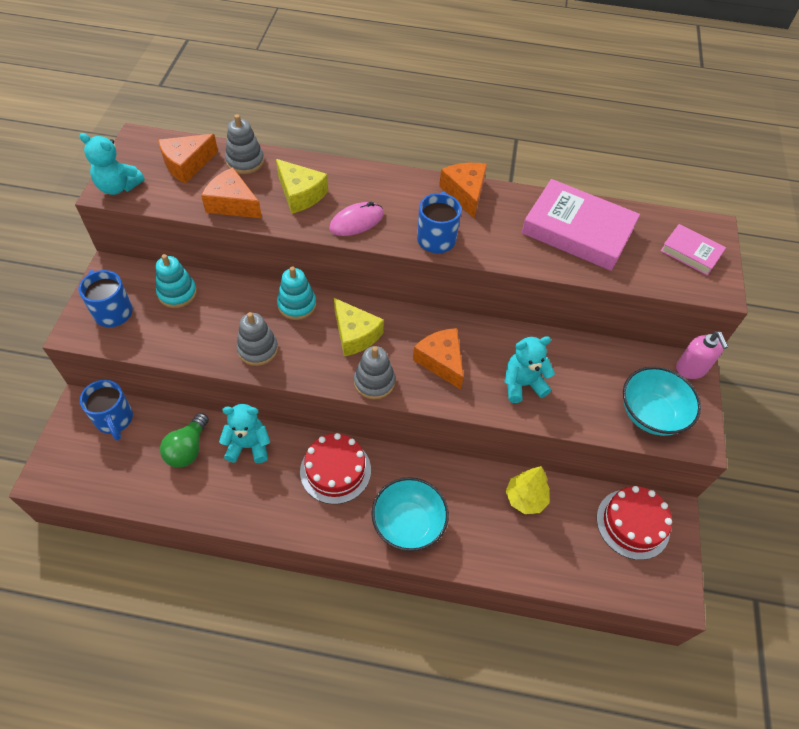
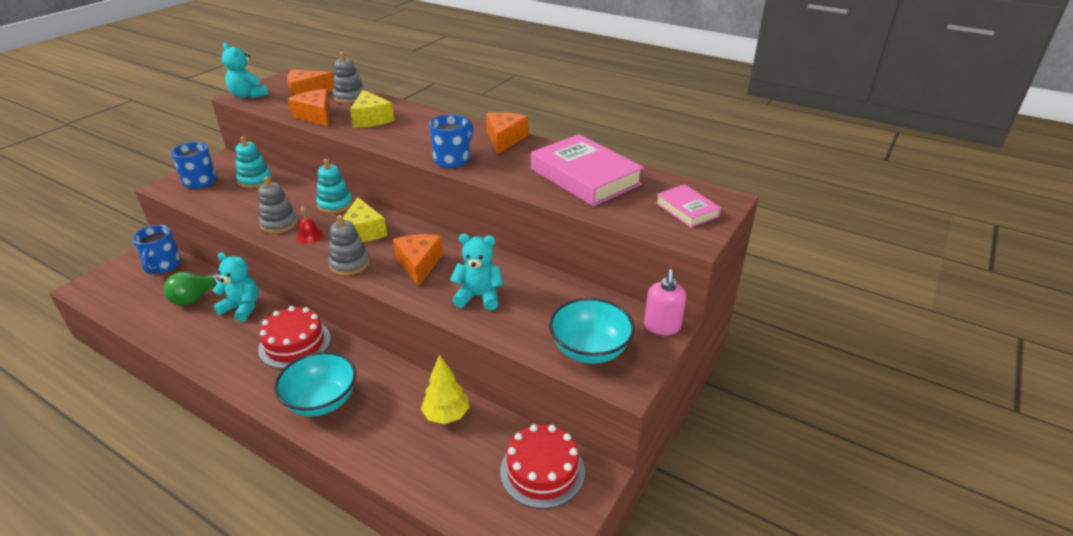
camera: 25 degrees right, 20 degrees down
(305, 357) = (310, 236): none -> red bell
(356, 222) = (398, 140): pink mouse -> none

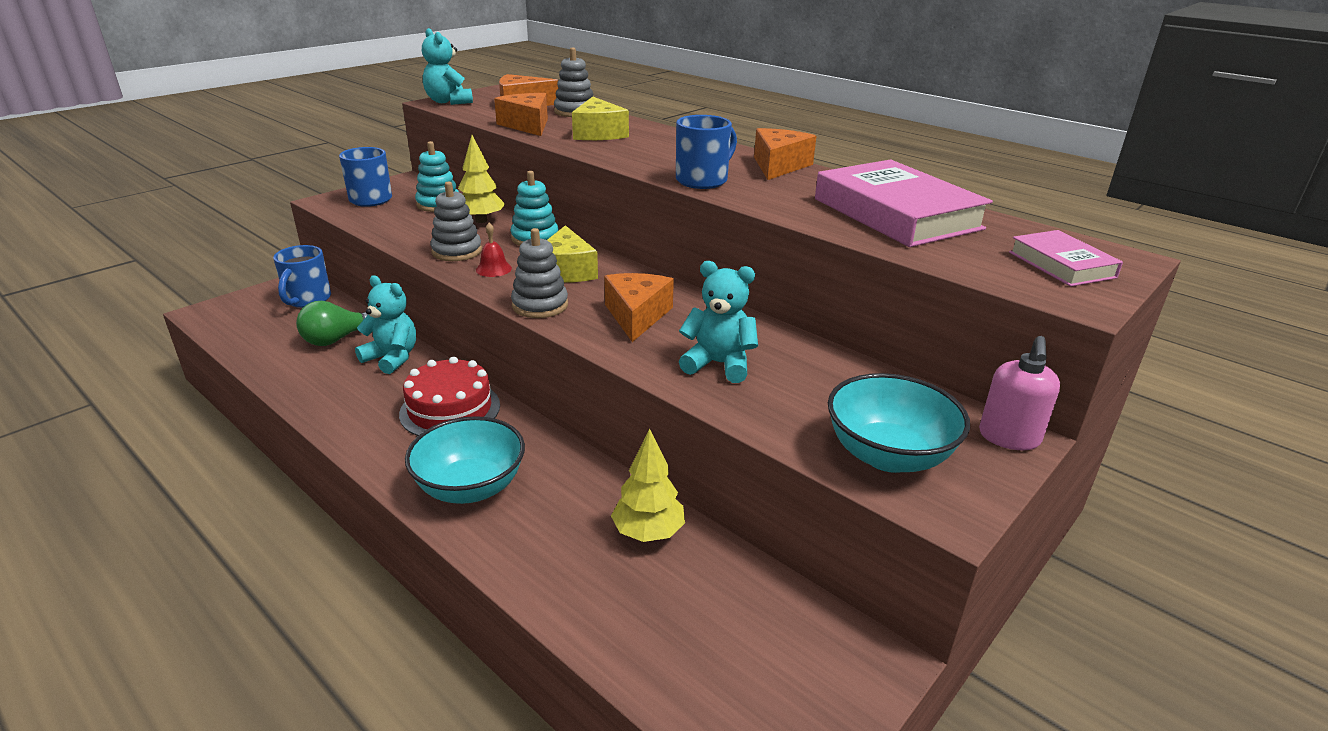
camera: 10 degrees right, 5 degrees down
(291, 192) = (481, 220): none -> yellow tree
(542, 471) = (791, 639): red cake -> none

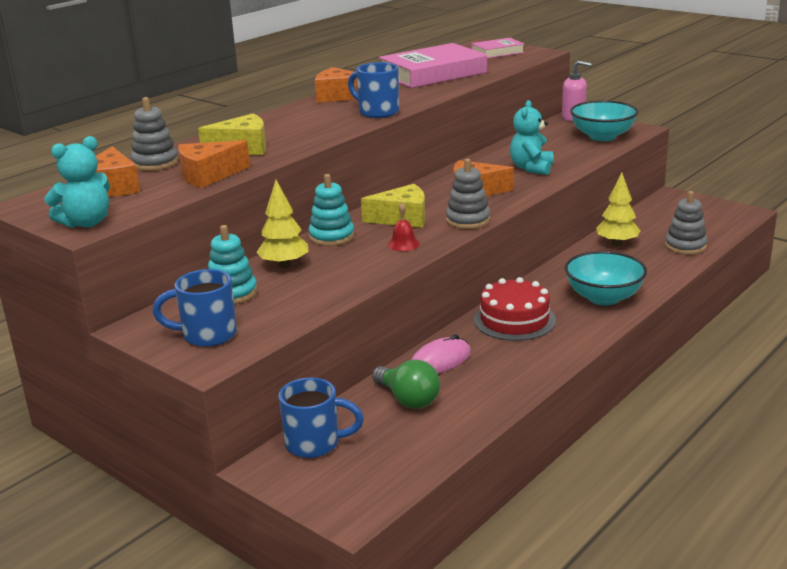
camera: 90 degrees left, 5 degrees down
(392, 358) = (440, 361): turquoise teddy bear -> pink mouse
(457, 251) = (366, 264): grey stacking toy -> grey stacking toy (685, 246)

